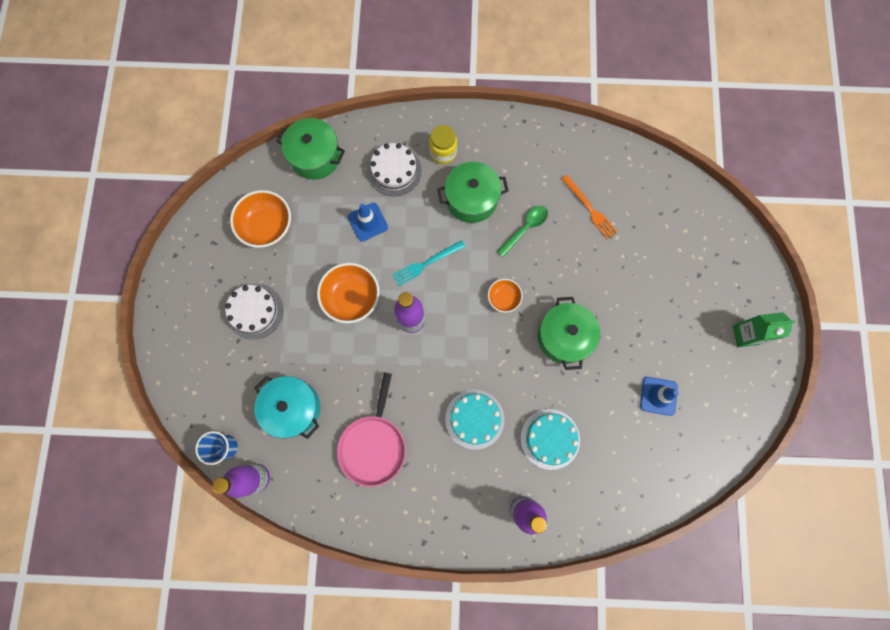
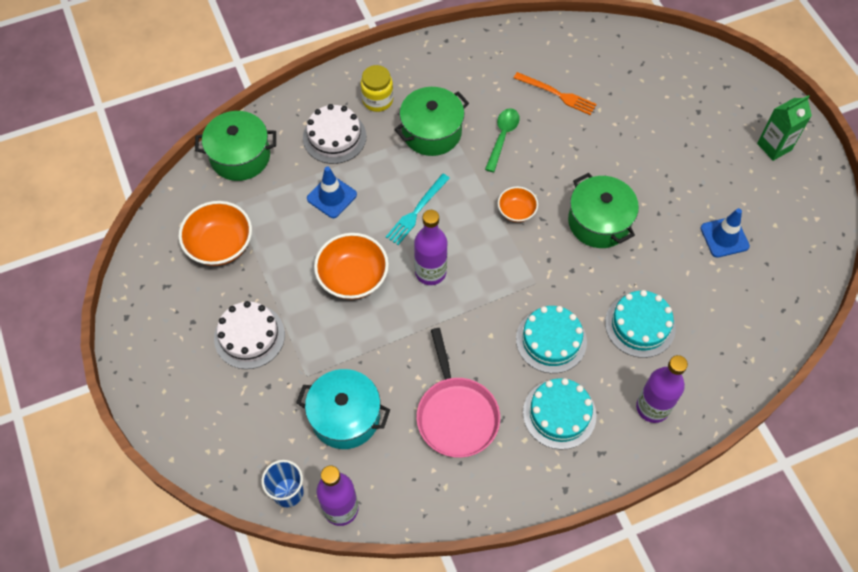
camera: 25 degrees left, 15 degrees down
(450, 481) = (559, 414): none -> turquoise cake

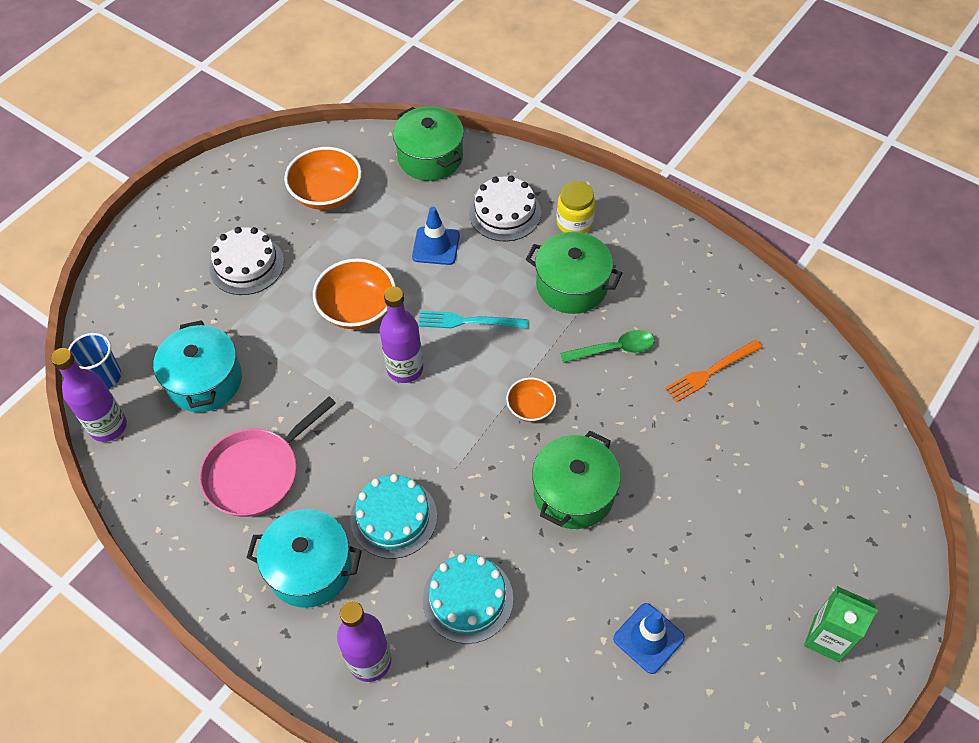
camera: 60 degrees right, 5 degrees down
(557, 94) = (711, 371): orange fork -> orange fork turned 60 degrees clockwise
(559, 414) = (310, 568): turquoise cake -> turquoise pot

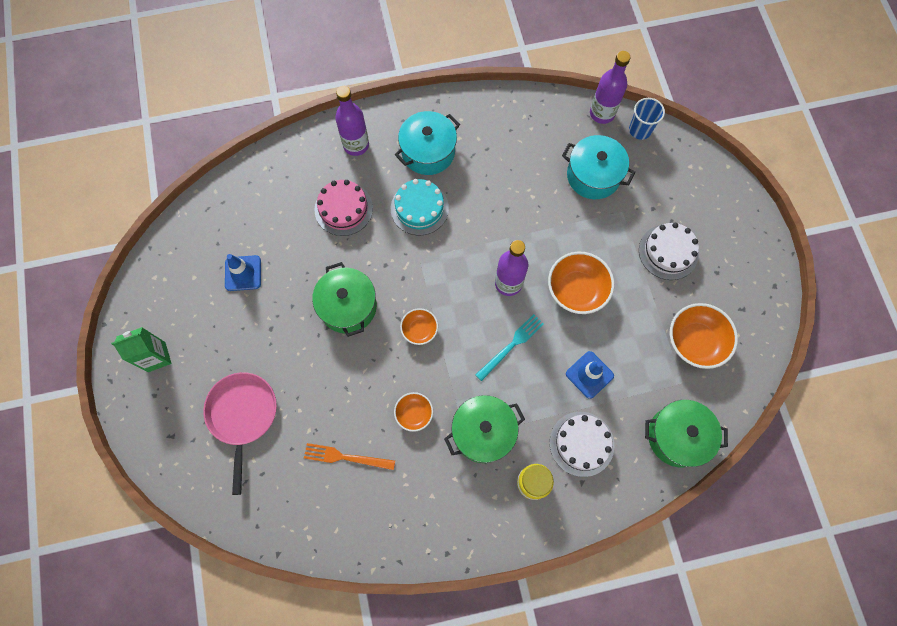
camera: 130 degrees right, 15 degrees up
(257, 472) = (507, 163): pink pan -> pink pan (243, 415)
(467, 598) = (343, 209): turquoise cake -> pink cake
(614, 349) = (414, 413): green spoon -> orange bowl
(711, 371) = (346, 457): orange fork -> orange fork turned 90 degrees counterclockwise

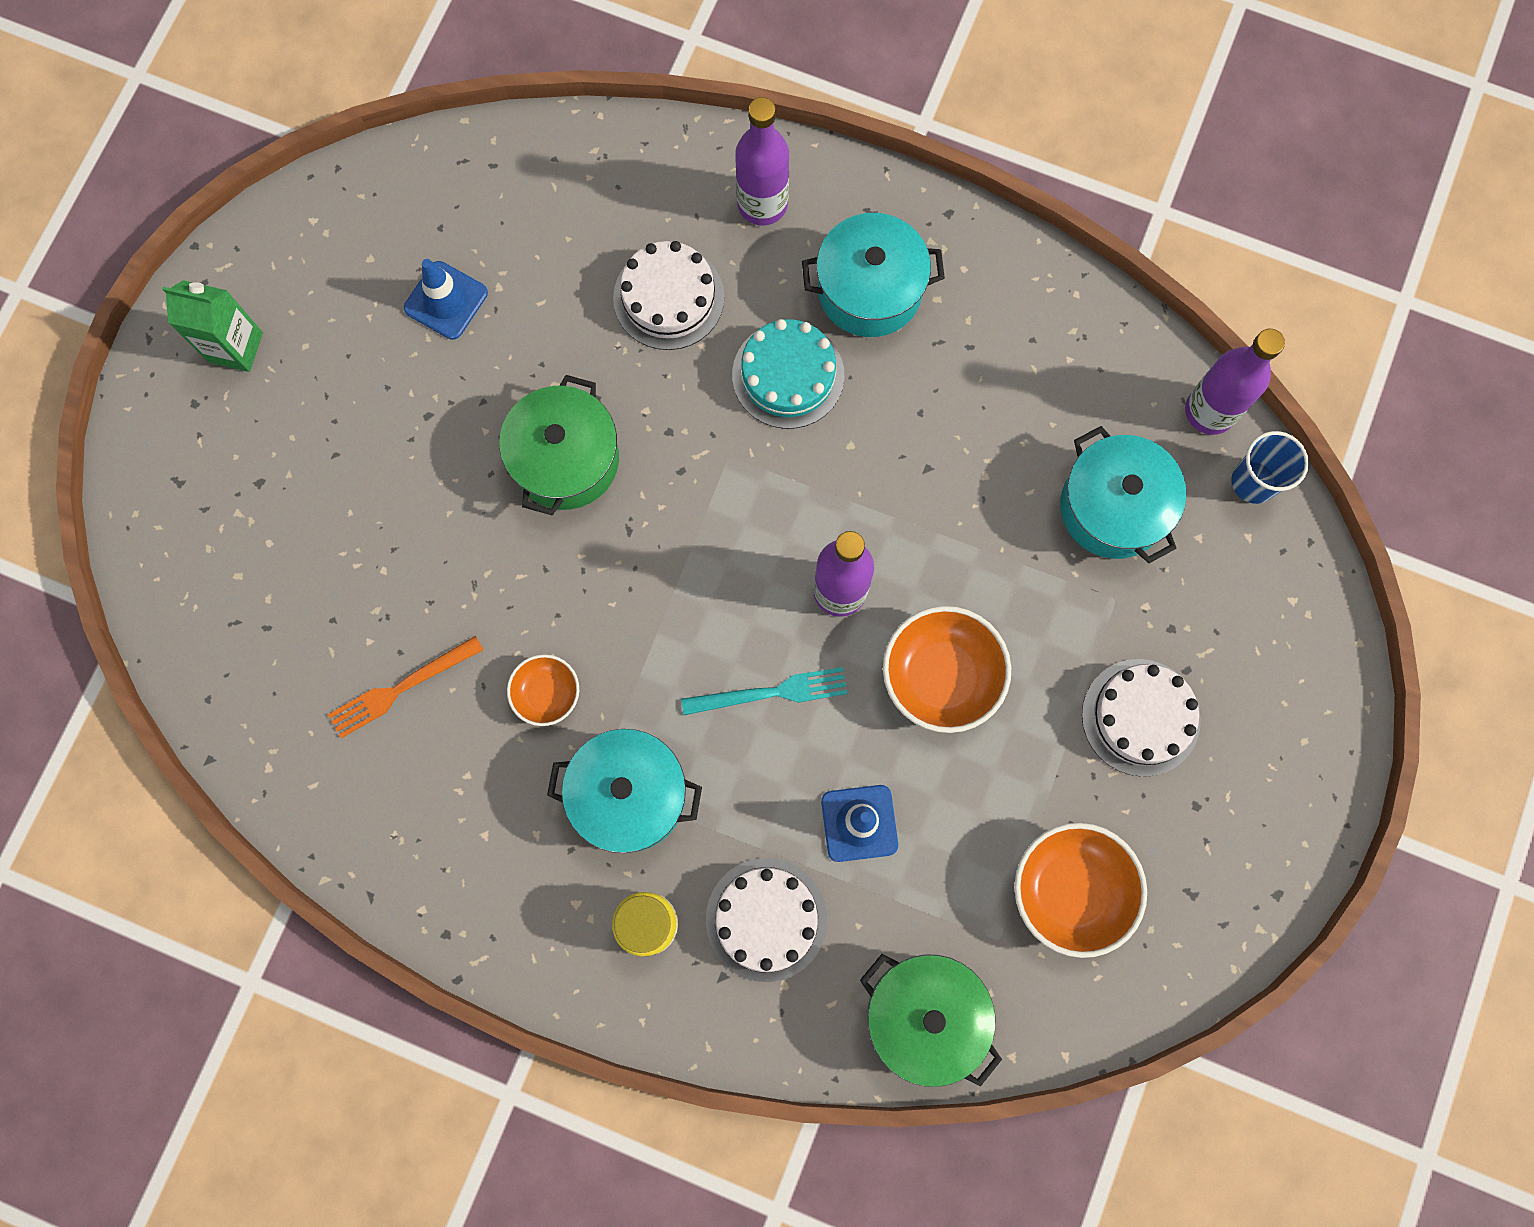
camera: 35 degrees right, 5 degrees up
(243, 415) = (298, 521): pink pan -> none
(343, 209) = (668, 297): pink cake -> white cake
(346, 457) = (401, 688): orange fork -> orange fork turned 75 degrees counterclockwise
(419, 330) = (647, 570): orange bowl -> none
(483, 432) = (629, 795): green pot -> turquoise pot

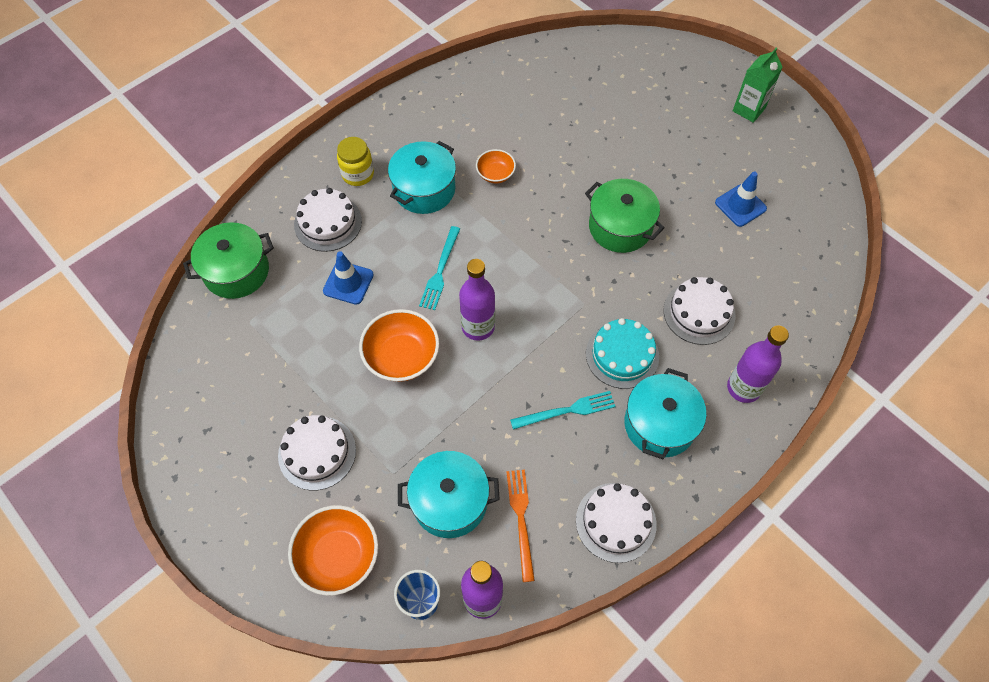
camera: 115 degrees right, 15 degrees down
(401, 688) = (531, 118): orange fork -> orange fork (521, 519)
(910, 414) = (567, 411): none -> turquoise fork
(1031, 295) = (616, 522): none -> white cake
(1071, 890) = (249, 368): orange bowl -> orange bowl (338, 556)

